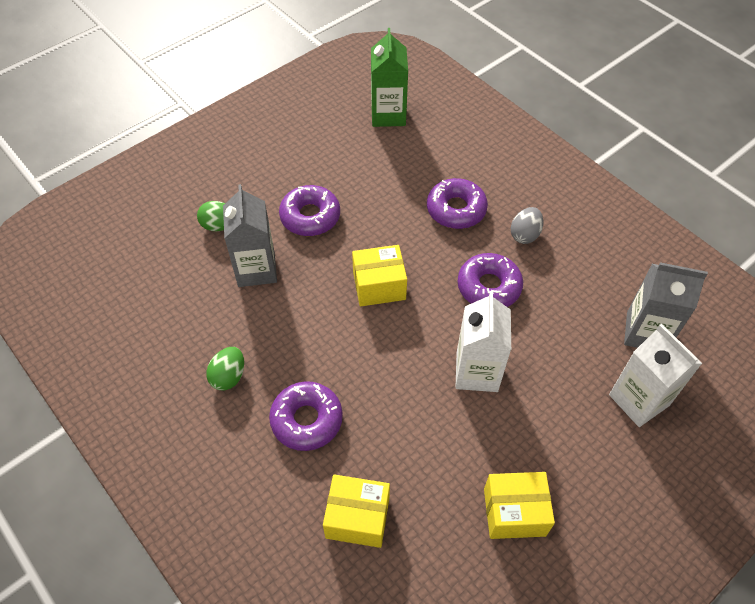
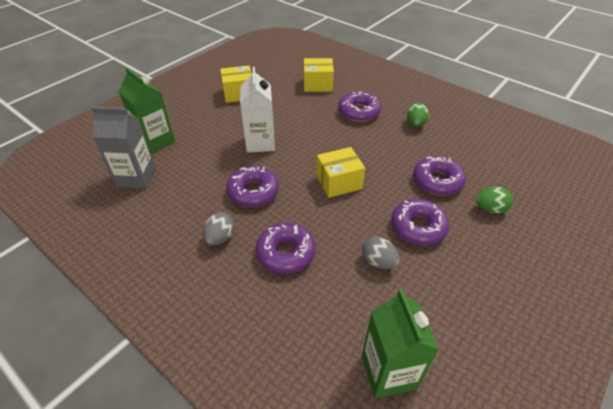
camera: 170 degrees right, 10 degrees down
(256, 269) = (437, 181): grey carton -> purple donut
(366, 189) = (378, 262): none -> grey egg
(639, 400) = (156, 141): white carton -> green carton

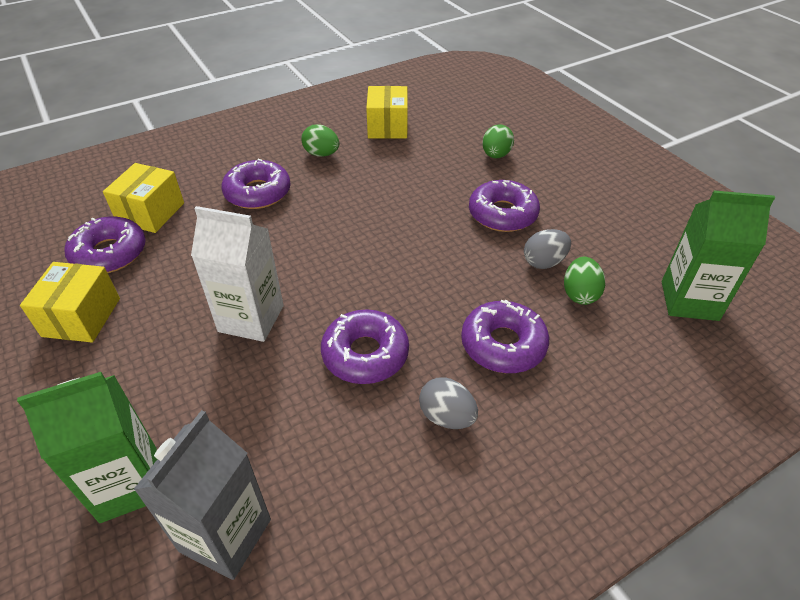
camera: 70 degrees left, 0 degrees up
(339, 182) = (394, 255): yellow box -> yellow box (387, 127)
(355, 289) = (579, 294): none -> green egg
(437, 181) = (436, 174): purple donut -> purple donut (109, 253)

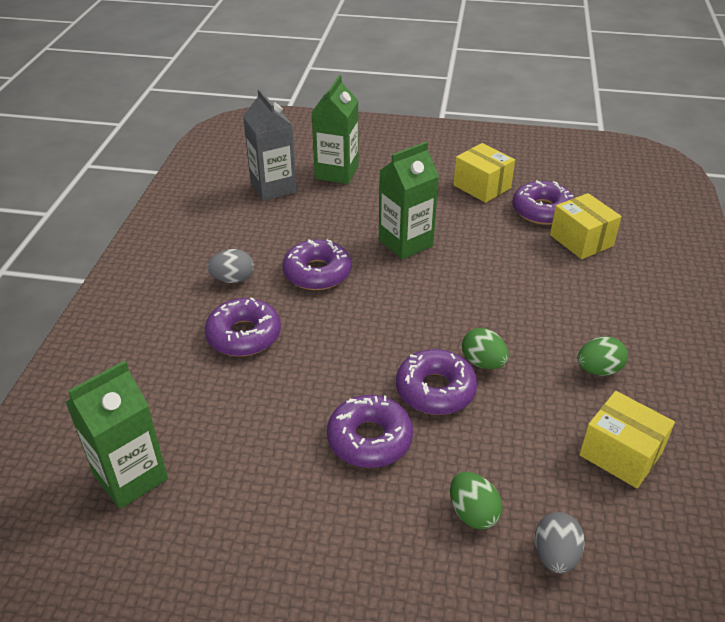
camera: 130 degrees right, 5 degrees down
(251, 318) = (405, 243): white carton -> green carton
(258, 193) = (561, 302): purple donut -> purple donut (435, 390)
(544, 262) = (282, 418): grey egg -> grey egg (555, 555)
(579, 294) = (227, 412): green egg -> green egg (483, 362)

